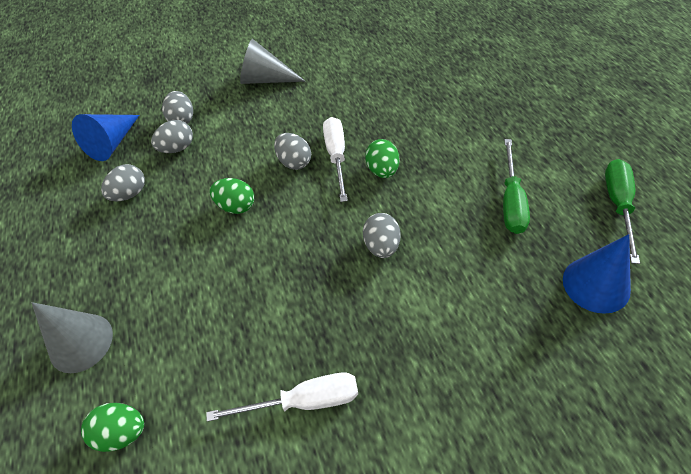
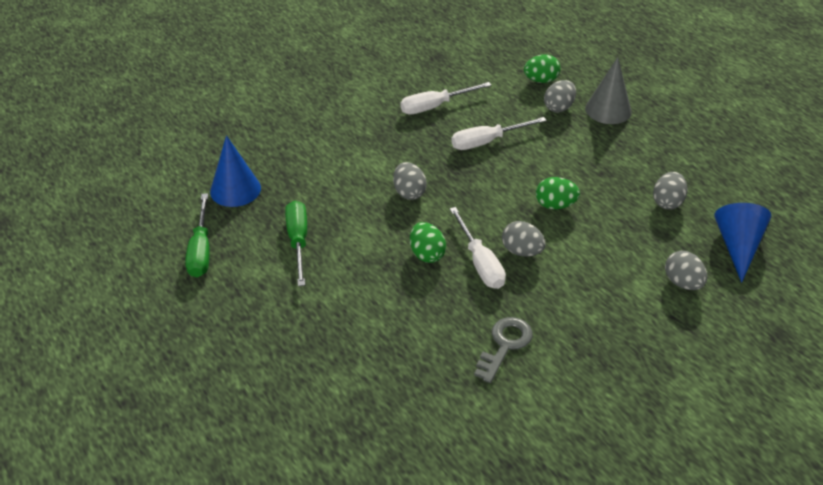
camera: 160 degrees right, 10 degrees down
(178, 148) = (659, 250): grey egg -> grey egg (558, 107)
(262, 311) = (487, 142): none -> white screwdriver
(266, 79) = (618, 352): grey cone -> none
(345, 91) = (504, 345): none -> grey key

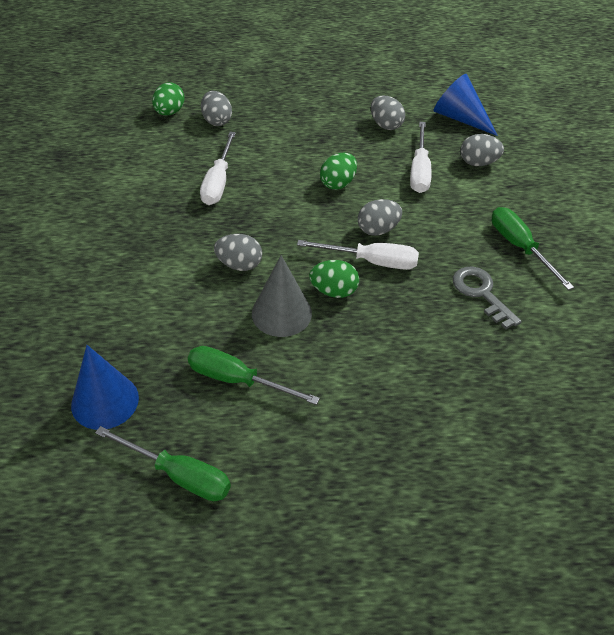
camera: 60 degrees left, 5 degrees up
(435, 106) = (133, 190): white screwdriver -> white screwdriver (419, 171)
(590, 352) = (520, 247): none -> green screwdriver
(608, 110) = (248, 97): grey cone -> grey cone (281, 313)

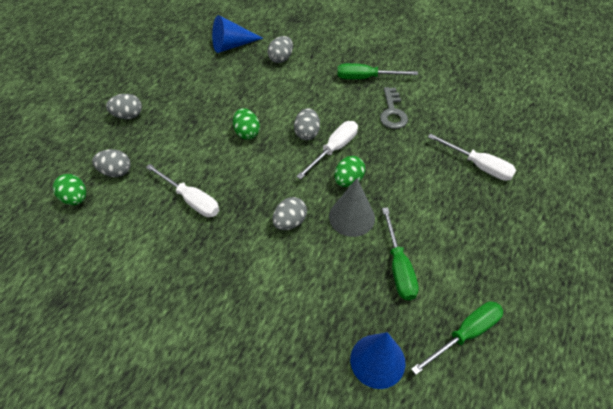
camera: 60 degrees left, 5 degrees up
(237, 380) = (398, 267): green screwdriver -> green screwdriver turned 60 degrees counterclockwise
(386, 125) = (207, 82): grey egg -> grey egg (128, 115)
(419, 171) = (267, 88): white screwdriver -> white screwdriver (478, 166)
(481, 293) = (392, 112): grey key -> grey key turned 90 degrees counterclockwise

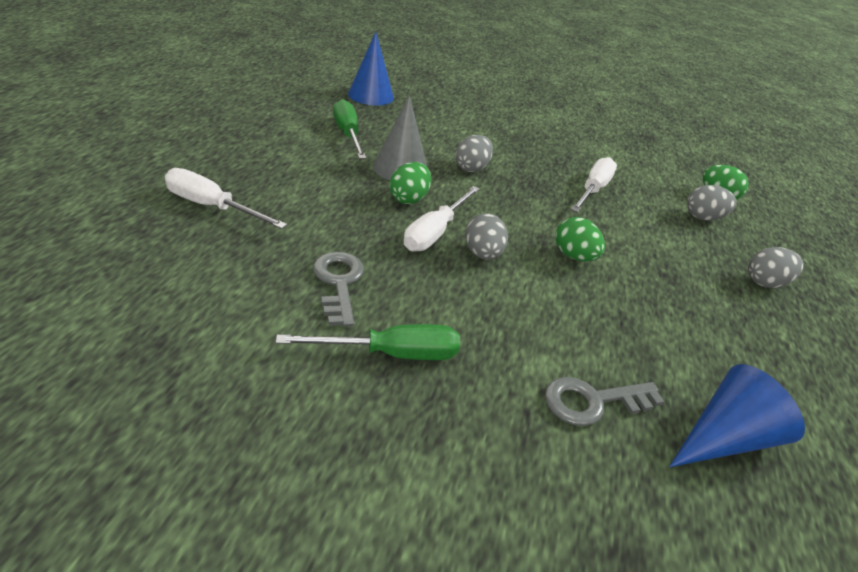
camera: 165 degrees right, 15 degrees down
(191, 200) = (593, 190): white screwdriver -> white screwdriver turned 90 degrees clockwise
(281, 58) = (593, 401): grey egg -> grey key
(465, 334) = (291, 99): green screwdriver -> none

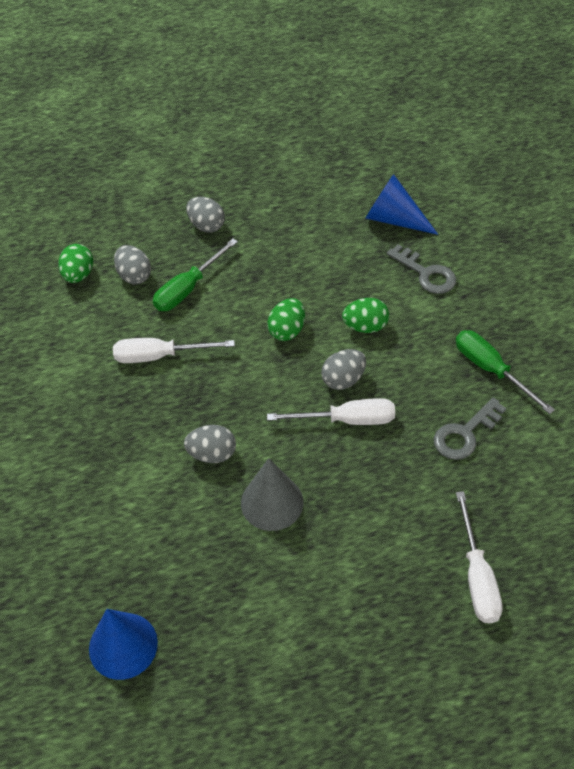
camera: 115 degrees left, 15 degrees up
(348, 134) = (249, 590): green screwdriver -> green screwdriver (188, 288)
(409, 199) = (317, 464): green egg -> green egg (365, 326)

